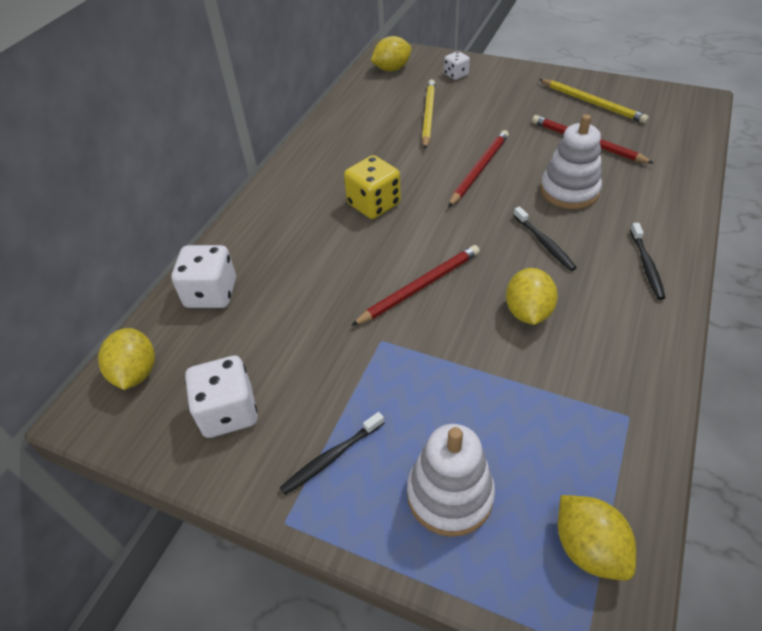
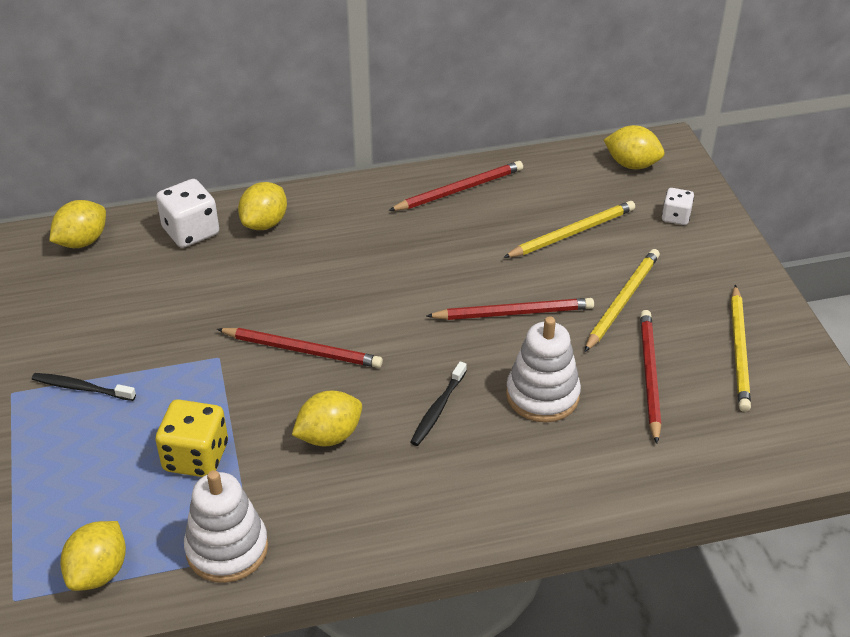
camera: 50 degrees right, 5 degrees down
(228, 412) = (82, 310): white dice -> none
(254, 246) = (264, 223): none -> yellow lemon
(333, 140) = (459, 189): none -> red pencil
(374, 204) = (388, 266): yellow dice -> yellow dice (196, 457)
(450, 494) = (93, 470): white stacking toy -> white stacking toy (227, 548)
(510, 124) = (622, 301): none -> yellow pencil
(646, 265) = (471, 499): black toothbrush -> none

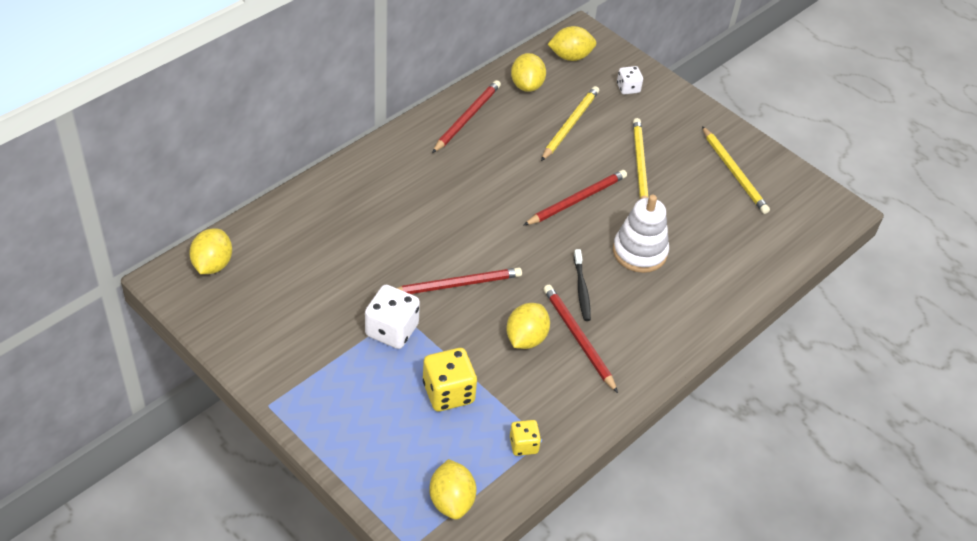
camera: 35 degrees left, 5 degrees up
(82, 388) = (320, 379): black toothbrush -> none
(191, 231) = (293, 224): white dice -> white dice (392, 330)
(227, 548) = (523, 445): white stacking toy -> yellow dice
(264, 223) = (345, 196): yellow lemon -> yellow lemon (527, 85)
(649, 375) = (694, 211): red pencil -> red pencil (578, 338)

